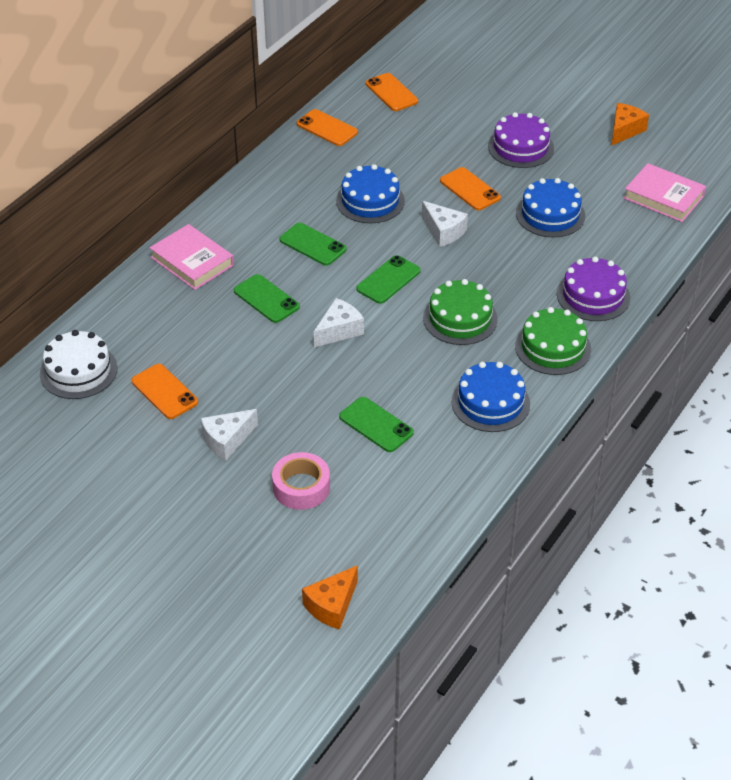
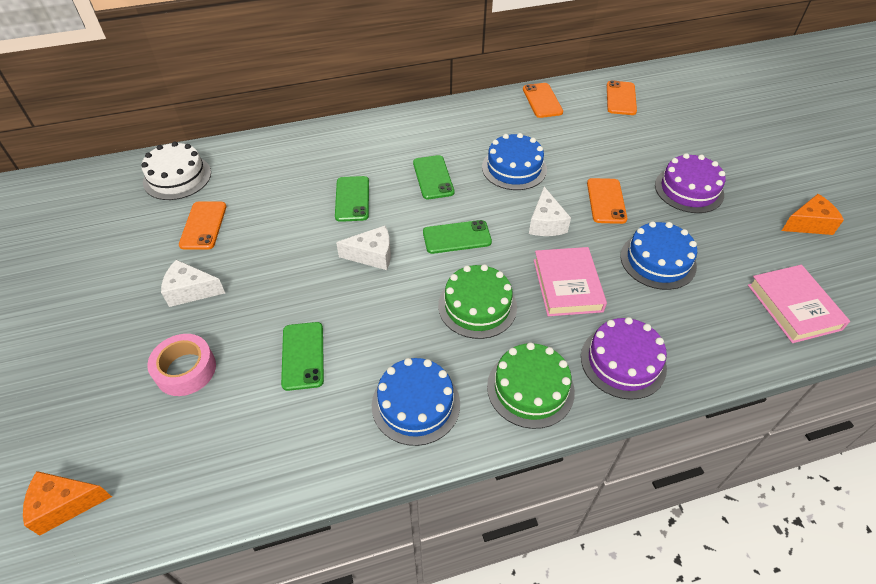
camera: 40 degrees right, 5 degrees up
(192, 261) = (339, 144): pink book -> pink book (567, 285)

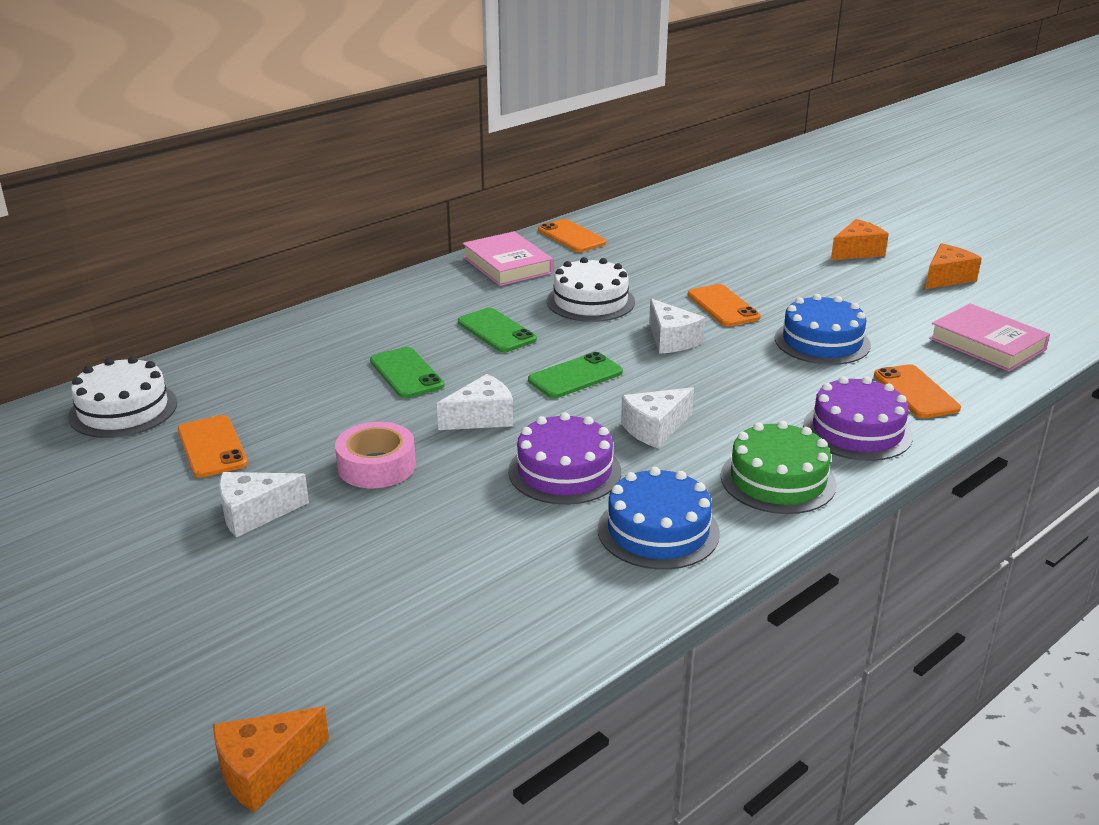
camera: 25 degrees left, 20 degrees down
(185, 370) = (321, 589): pink tape -> pink tape (376, 466)
(303, 356) = (475, 530): green phone -> none
(477, 306) = (654, 428): green cake -> white cheese
(514, 168) = (590, 301): blue cake -> white cake
(567, 285) = (742, 385): pink book -> pink book (507, 265)
(621, 98) = (663, 217): orange phone -> orange phone (915, 392)
(689, 189) = (804, 277): purple cake -> purple cake (564, 471)
(751, 174) = (857, 252): none -> orange cheese

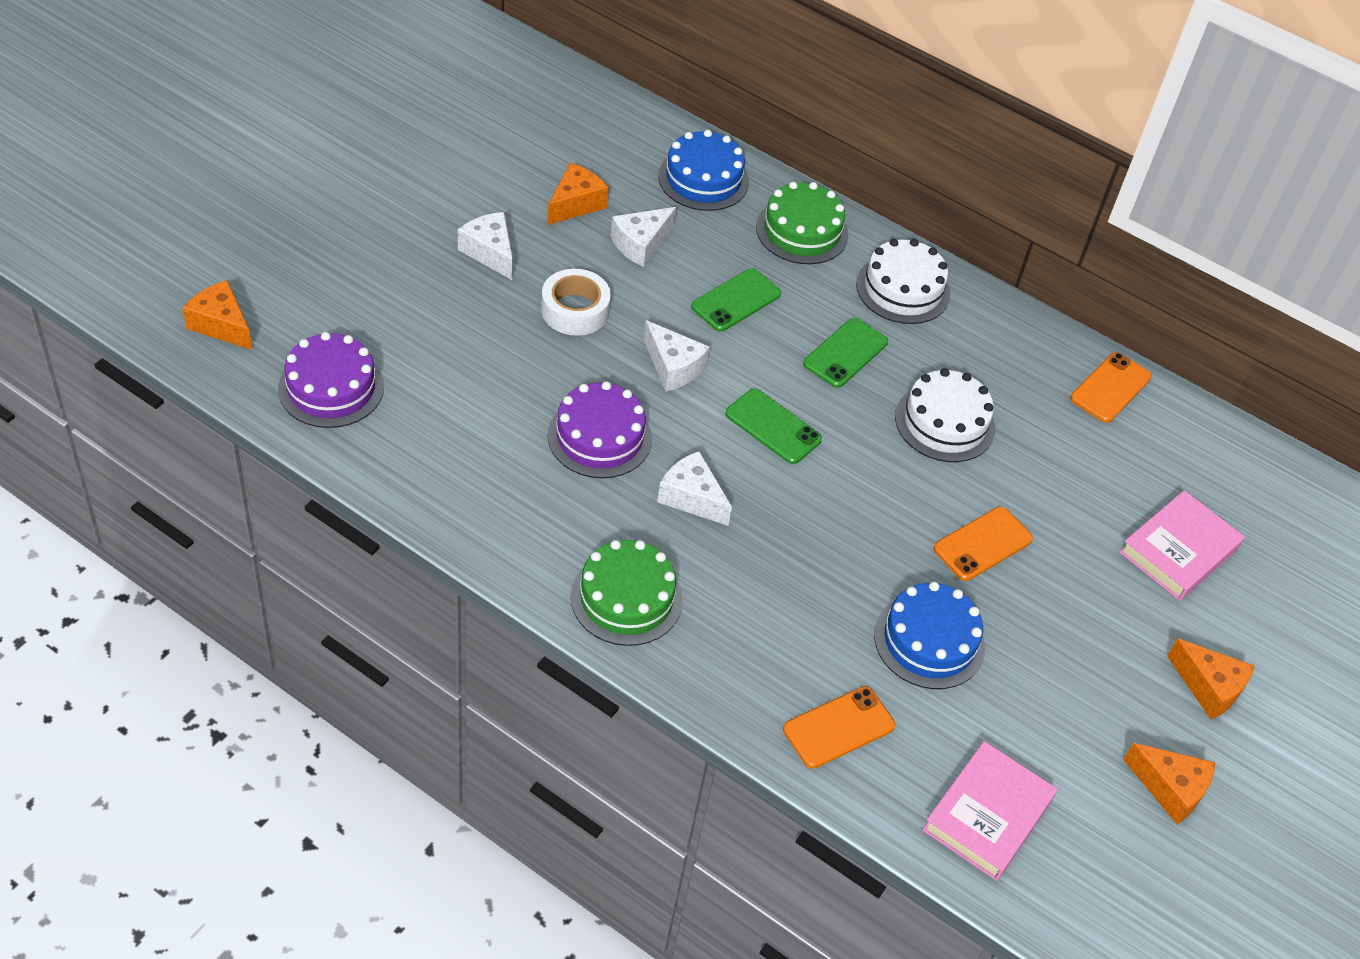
camera: 70 degrees right, 20 degrees up
(123, 409) = (616, 136): white cake -> white cake (903, 289)
(212, 447) = (576, 204): orange phone -> orange cheese
(332, 329) = (802, 231): none -> green cake
(376, 466) = (575, 310): pink tape -> white tape
(507, 265) = (1005, 340): pink book -> pink book (1179, 550)
(658, 531) = (523, 511): blue cake -> blue cake (703, 179)
(671, 340) = (880, 500): white cheese -> white cheese (640, 244)
(857, 431) = (737, 667): purple cake -> purple cake (331, 388)

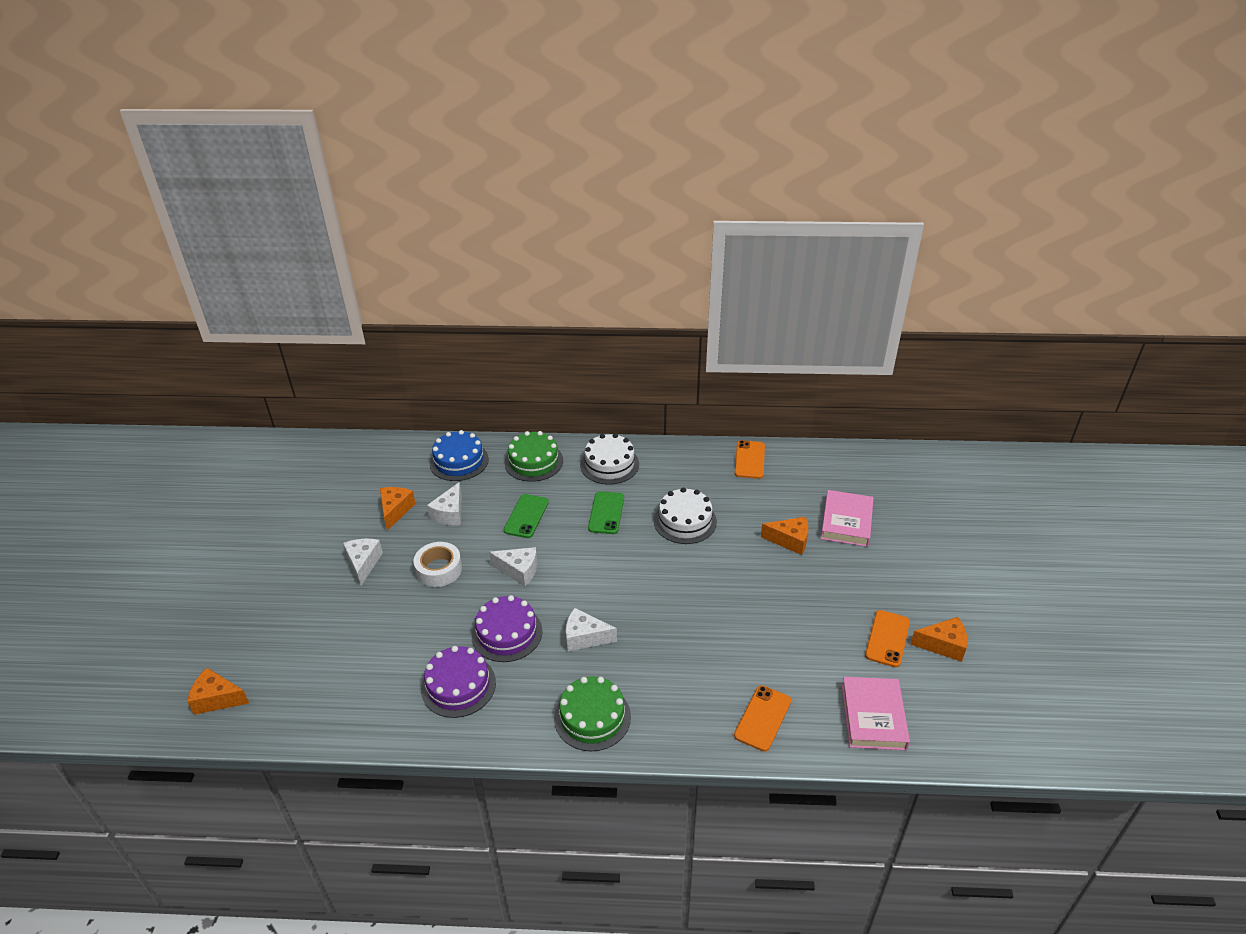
camera: 25 degrees left, 10 degrees down
(331, 388) = (319, 697): purple cake -> purple cake (458, 686)
(490, 252) = (363, 563): white cheese -> white cheese turned 60 degrees clockwise
(773, 427) = (599, 573): green phone -> none
(929, 641) = (769, 641): blue cake -> none
(982, 544) = (754, 573): orange phone -> orange phone (887, 638)
(1209, 687) = (916, 582): orange cheese -> orange cheese (790, 540)

